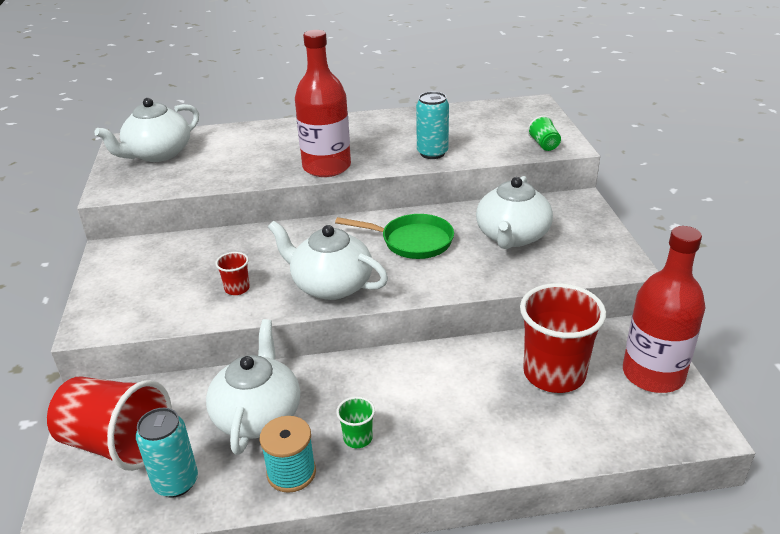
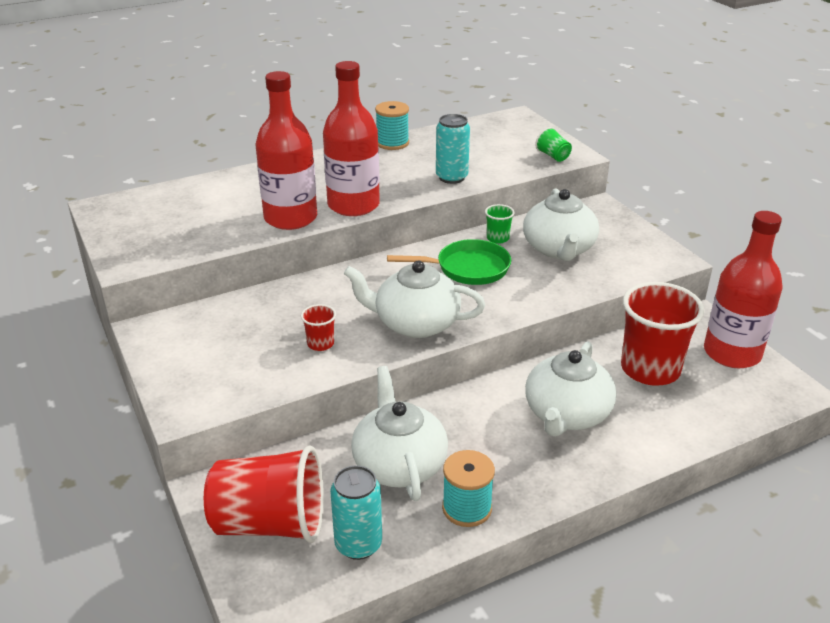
camera: 20 degrees left, 0 degrees up
(157, 154) = (152, 216): white teapot -> white teapot (566, 414)
(265, 171) = (290, 218): none -> red bottle
(358, 438) = (509, 463): green cup -> green cup (497, 238)
(400, 115) = (392, 143): none -> turquoise spool

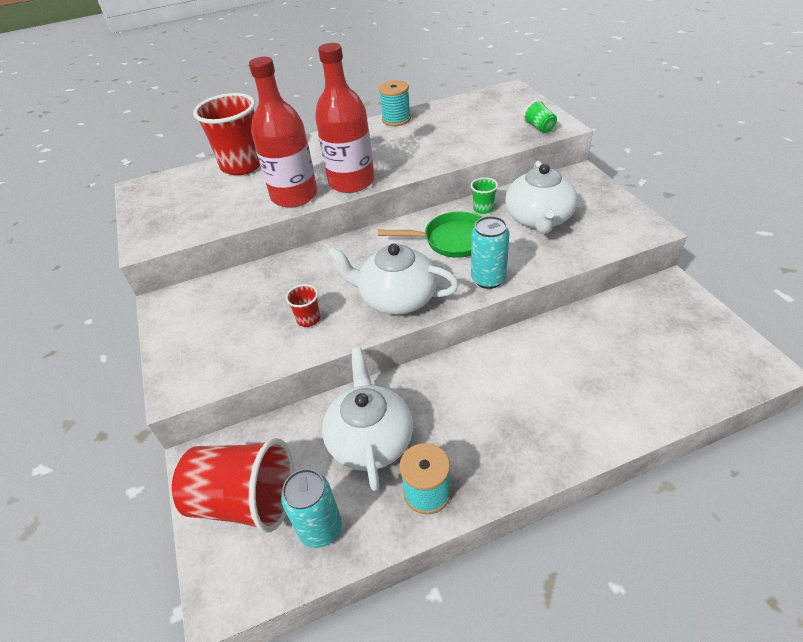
camera: 10 degrees right, 10 degrees up
(451, 177) = (443, 152): turquoise can -> turquoise can (488, 279)
(566, 414) = (533, 389): white teapot -> none
(650, 369) = (618, 341): red cup -> red cup (242, 165)
(732, 353) = (700, 324): red bottle -> none

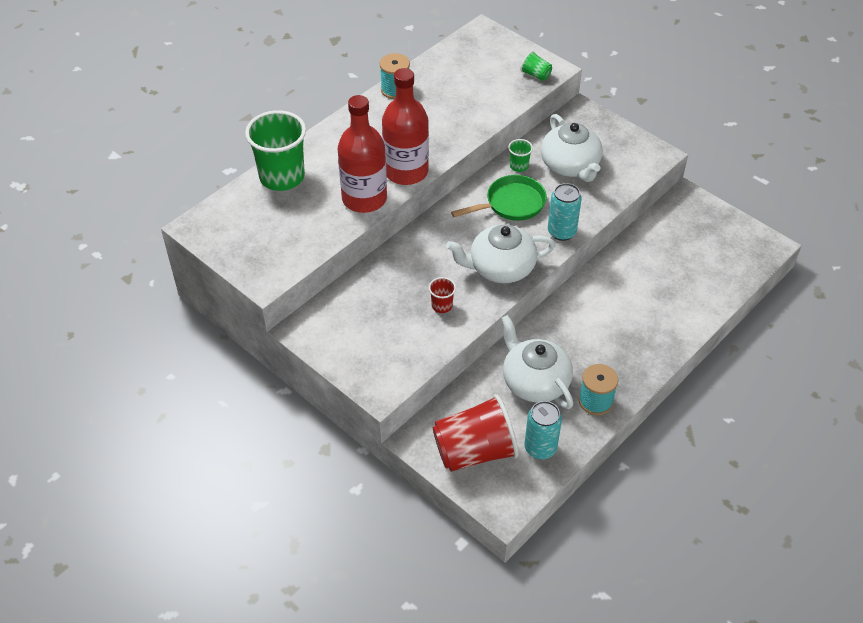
camera: 30 degrees left, 5 degrees up
(242, 165) = (282, 177): red cup -> green cup

